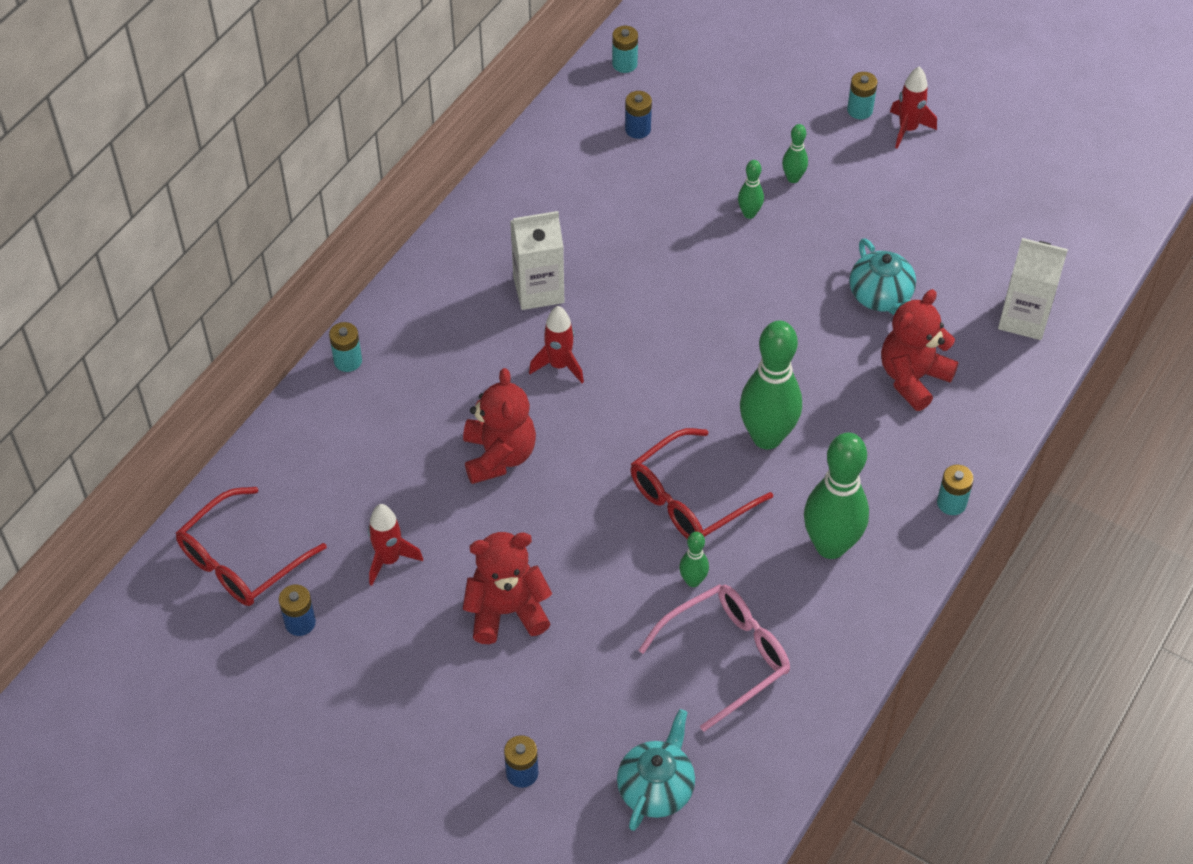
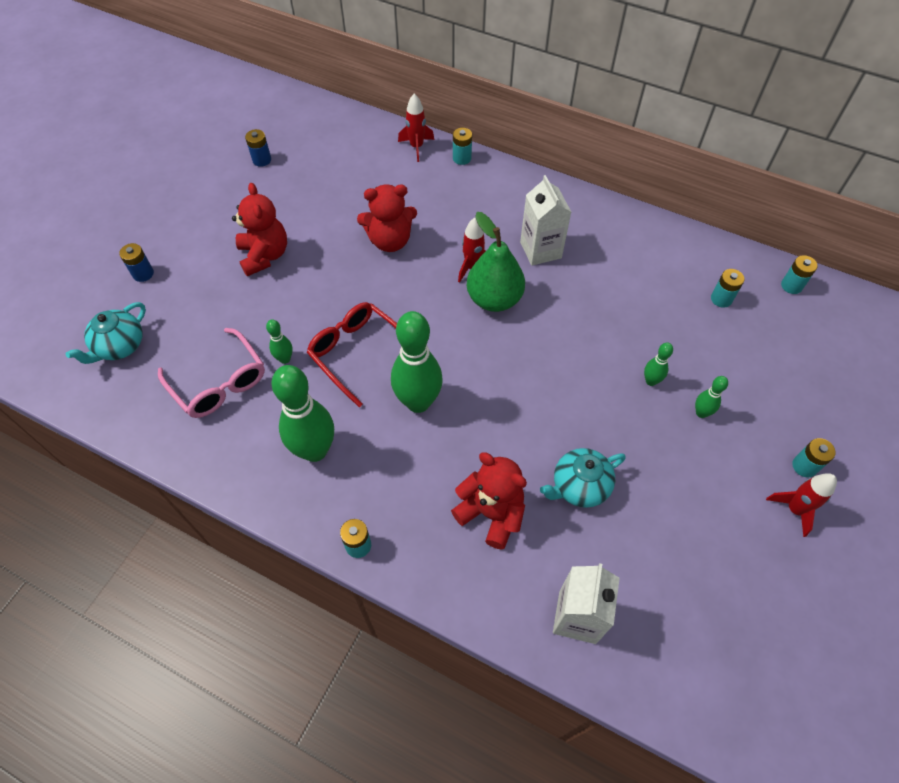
camera: 85 degrees right, 5 degrees up
(242, 560) = (307, 130): red glasses -> none
(389, 560) = (306, 194): red rocket -> red rocket (416, 147)
(615, 347) = (494, 299): none -> green pear
(637, 129) = (721, 299): blue battery -> turquoise battery
(656, 788) = (119, 346): turquoise teapot -> turquoise teapot turned 105 degrees clockwise

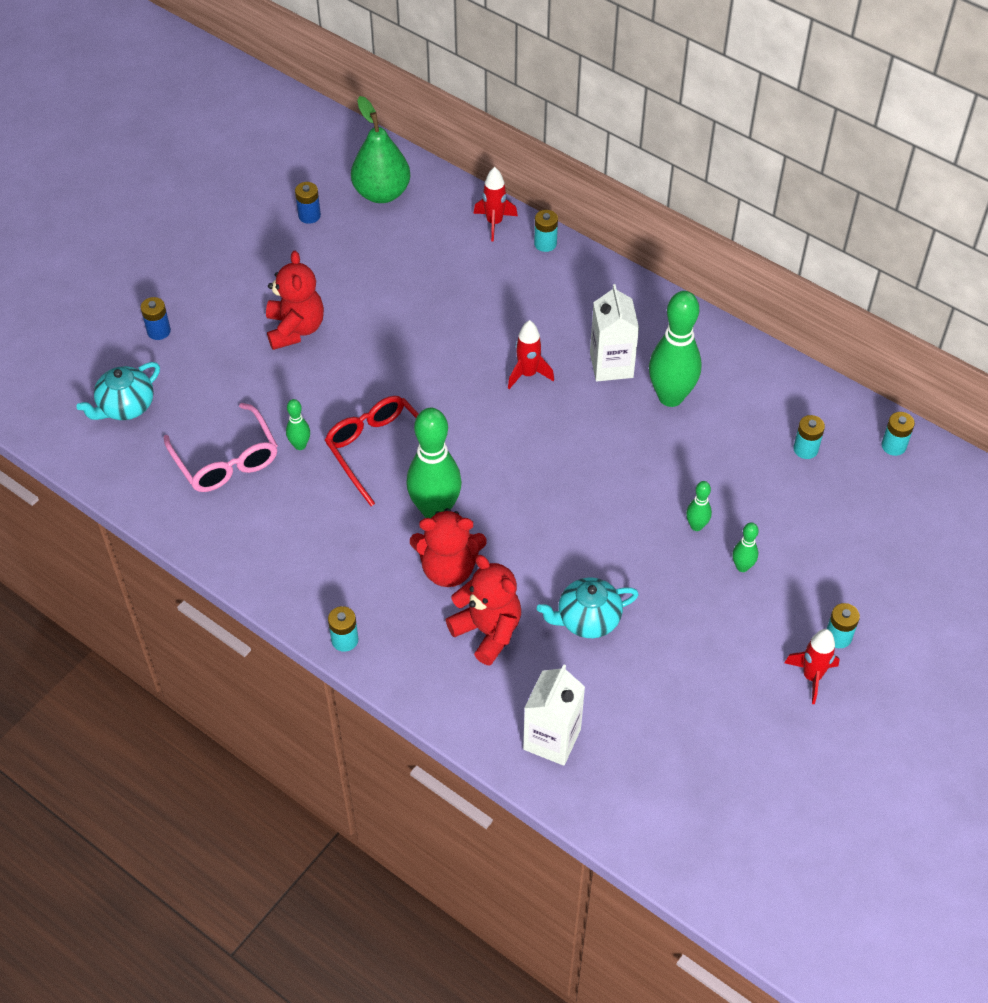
camera: 10 degrees right, 5 degrees down
(315, 450) = (316, 543): green bowling pin -> green bowling pin (670, 397)
(390, 241) = (440, 331): red teddy bear -> red teddy bear (448, 569)
(494, 299) = (544, 413): green pear -> green pear (381, 193)

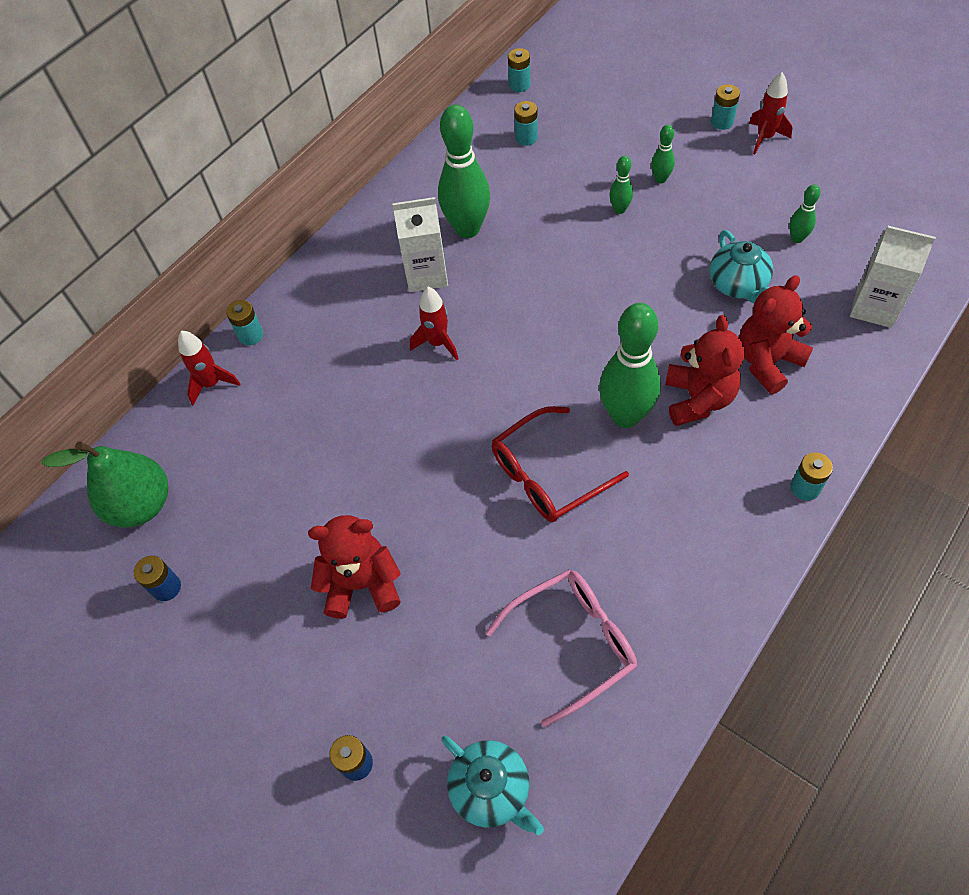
camera: 85 degrees left, 5 degrees up
(300, 445) = (545, 559): green bowling pin -> green bowling pin (797, 238)

